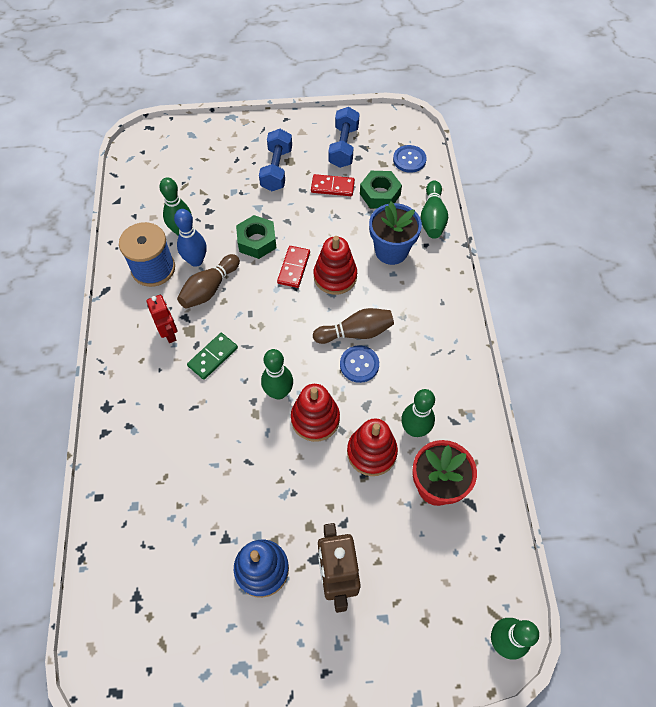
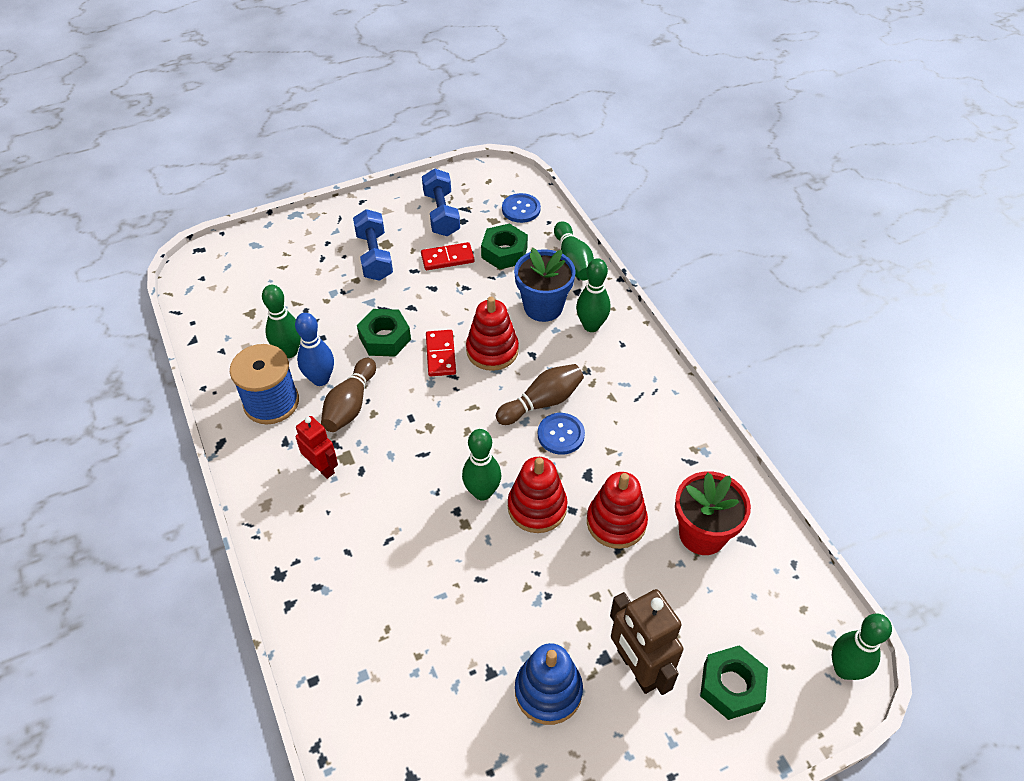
camera: 20 degrees left, 10 degrees down
(213, 357) = (387, 478): green domino -> none
(404, 619) = (731, 686): none -> green nut
(414, 429) = (652, 483): green bowling pin -> green bowling pin (591, 326)

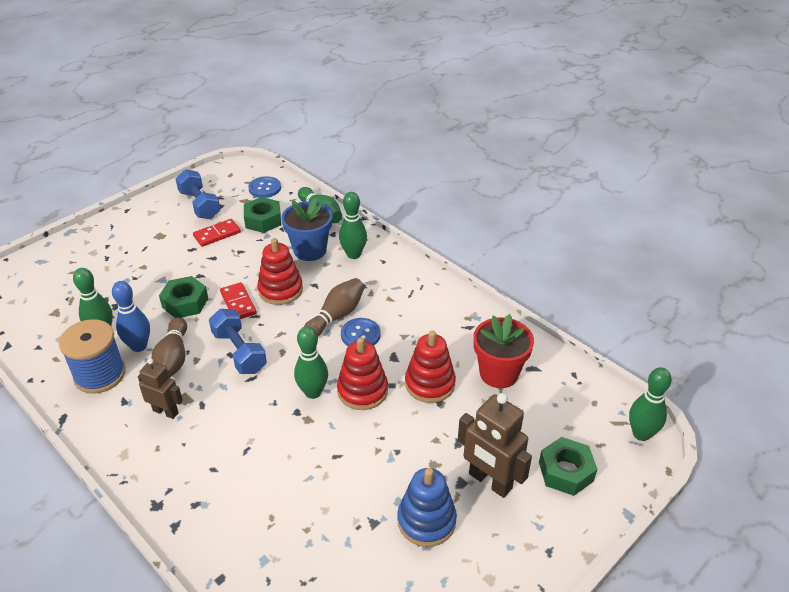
camera: 20 degrees left, 10 degrees down
(322, 467) = (166, 411): red robot -> brown robot
(374, 256) = (153, 246): blue dumbbell -> blue dumbbell (239, 352)

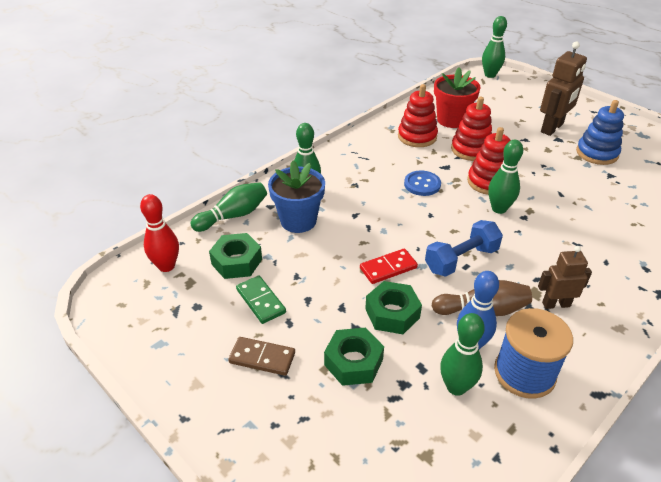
camera: 90 degrees left, 0 degrees up
(162, 238) = (262, 358): none -> brown domino
(166, 411) = (556, 304): brown robot -> brown robot turned 60 degrees clockwise
(199, 205) = (190, 328): blue dumbbell -> none
(217, 234) = (261, 301): red domino -> green domino
(264, 188) = (166, 266): blue button -> red bowling pin
(280, 290) = (364, 238): red stacking toy -> red stacking toy (417, 136)
(336, 316) = (399, 199): brown bowling pin -> none
(566, 471) = (531, 101): green nut -> green nut (353, 362)

